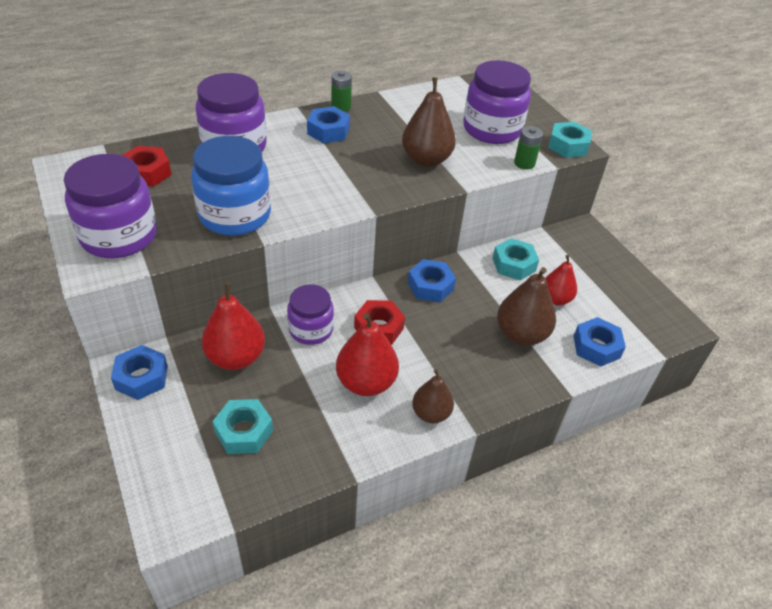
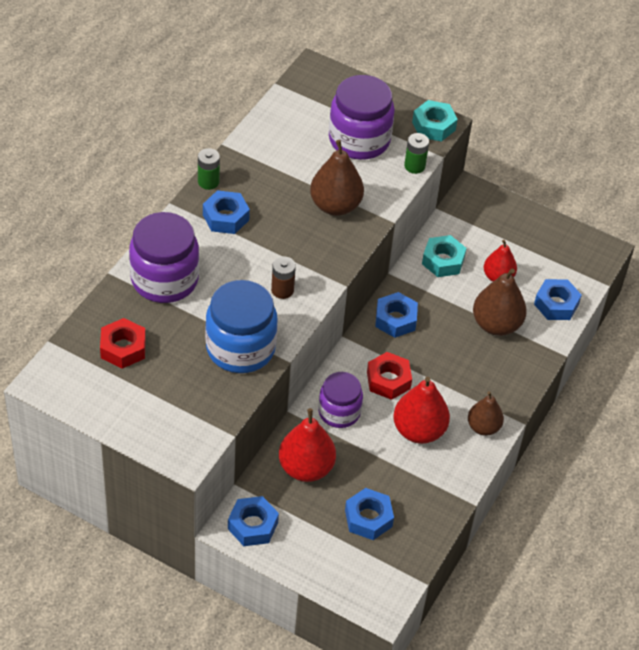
camera: 35 degrees left, 5 degrees up
(119, 236) = (173, 419): purple jar -> none
(244, 431) = (368, 518): turquoise nut -> blue nut
(317, 193) = (282, 290): none -> brown battery

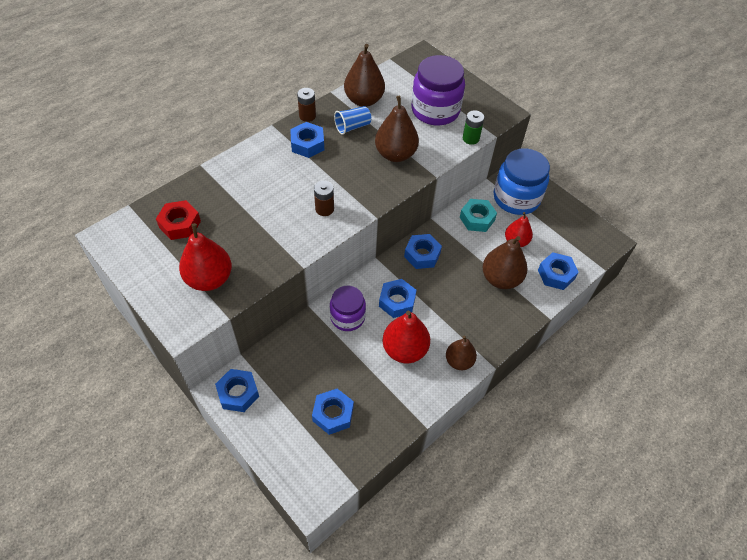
camera: 20 degrees right, 5 degrees up
(164, 279) = (238, 179): purple jar -> none
(208, 182) = (307, 116): green battery -> brown battery
(240, 348) = (269, 247): blue jar -> blue jar (516, 198)
(268, 146) = (364, 100): none -> brown pear
(269, 183) = (352, 127): none -> blue cup
(306, 468) = (301, 356): red pear -> red pear (209, 279)
(388, 380) = (397, 301): red nut -> blue nut
(434, 126) = (498, 112): turquoise nut -> none

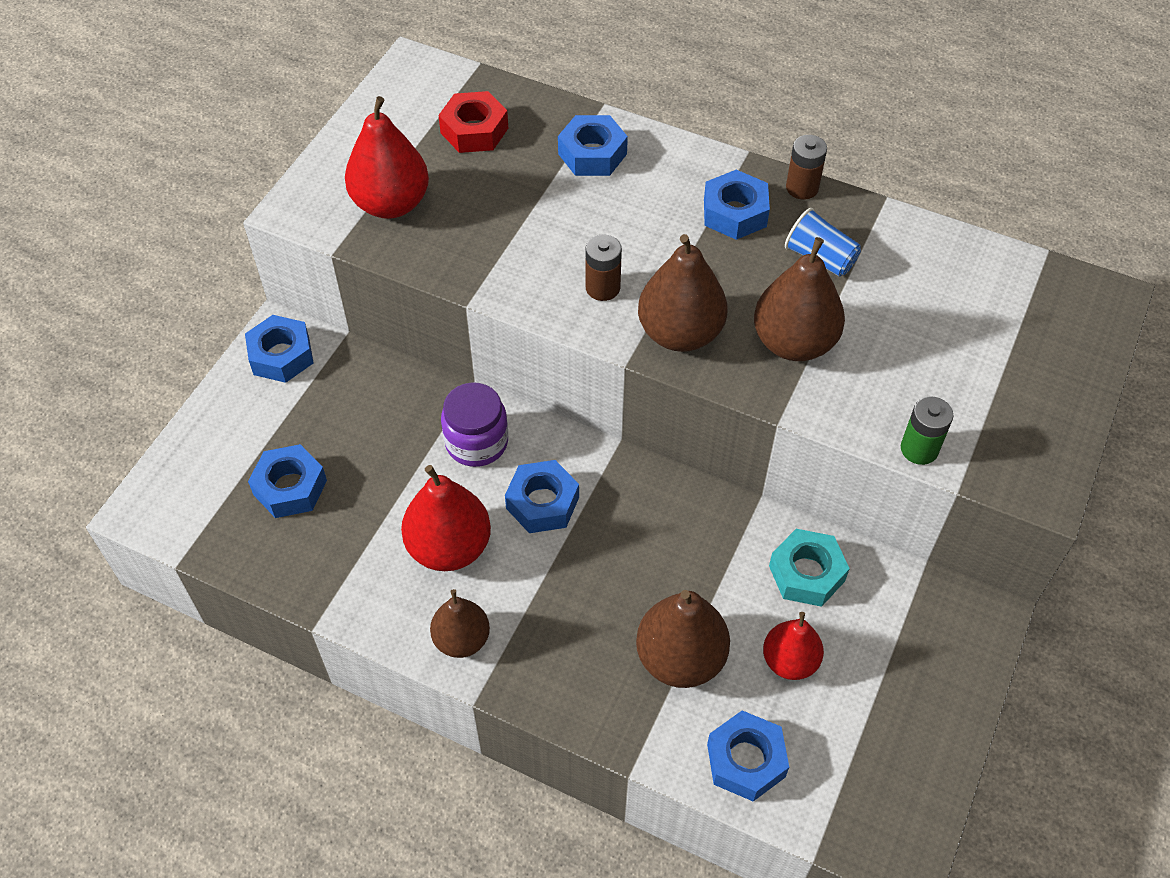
camera: 70 degrees right, 0 degrees up
(364, 100) = (900, 250): brown pear -> brown pear (680, 333)
(422, 255) = (665, 508): blue nut -> blue nut (592, 154)
(435, 110) = (956, 367): purple jar -> none
(516, 198) = (907, 630): blue jar -> none

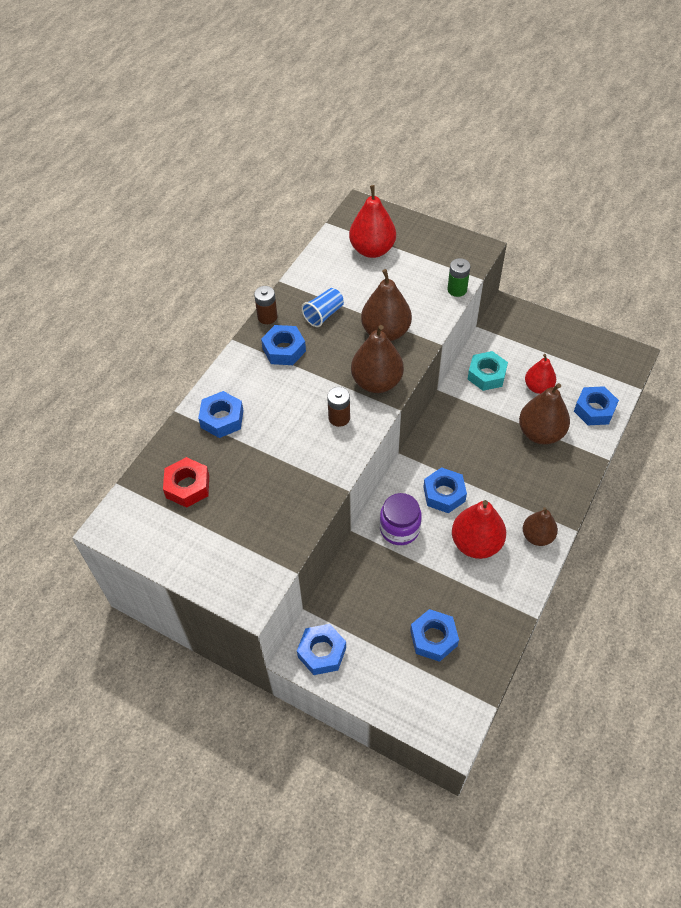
camera: 85 degrees left, 0 degrees up
(391, 204) = (253, 537): red pear -> red pear (372, 250)

